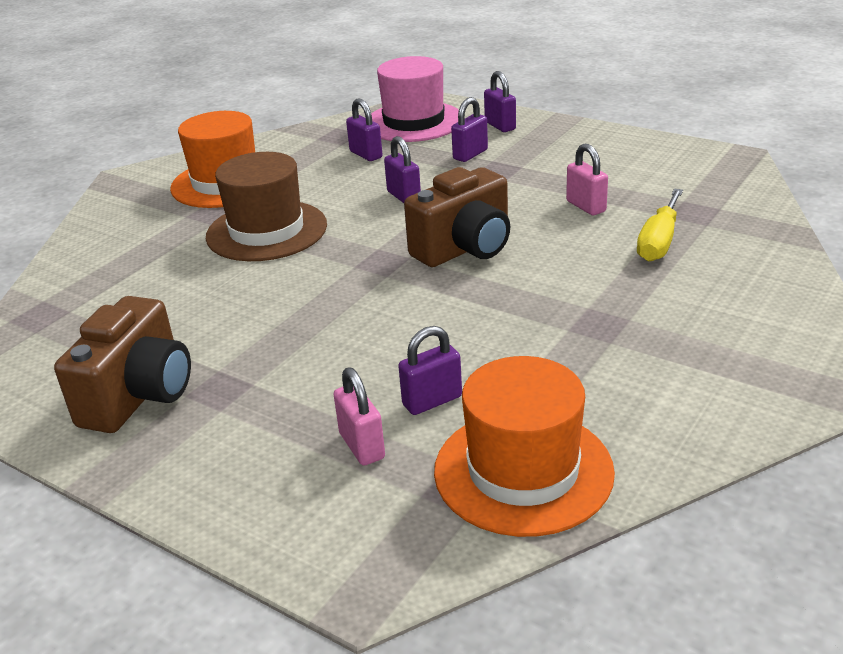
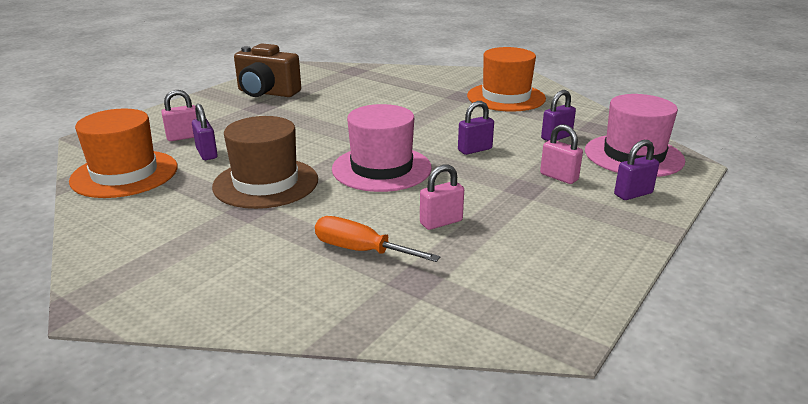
camera: 90 degrees right, 5 degrees down
(266, 231) = (430, 110): brown hat -> brown hat (266, 183)
(465, 248) = (381, 168): brown camera -> pink hat
(470, 154) = (559, 177): purple padlock -> pink padlock
(659, 242) = (361, 250): yellow screwdriver -> orange screwdriver

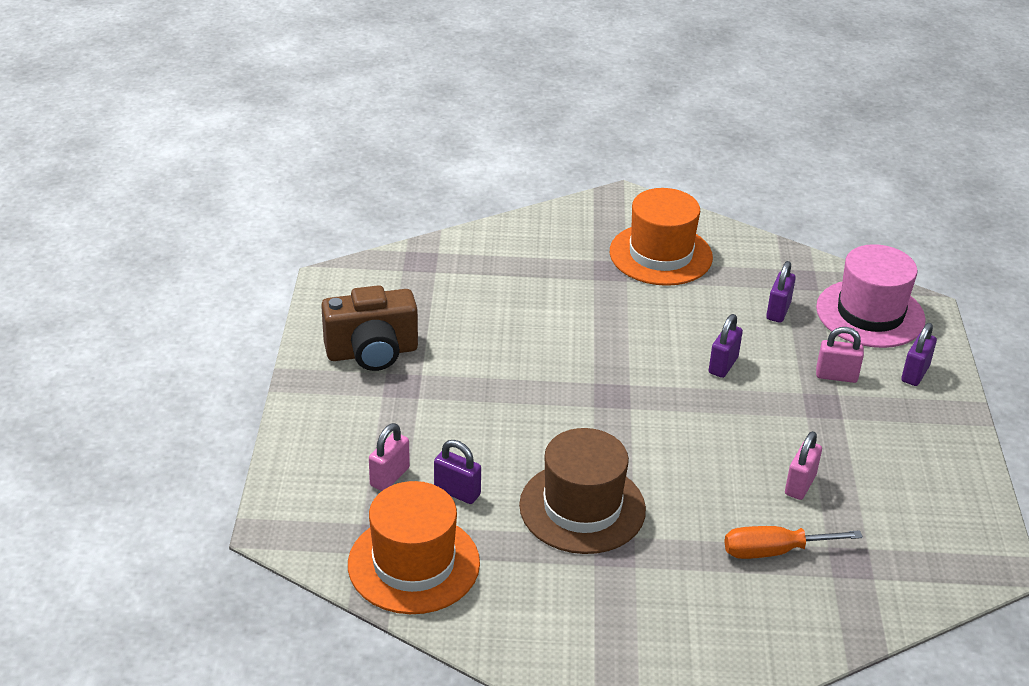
camera: 35 degrees left, 10 degrees up
(381, 168) = (667, 434): pink hat -> none

